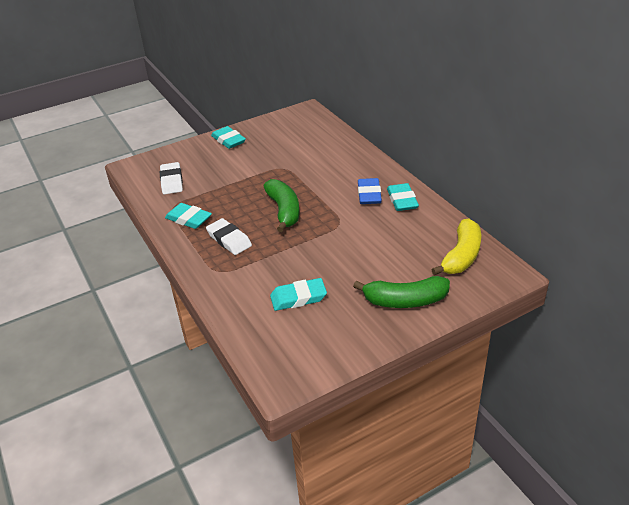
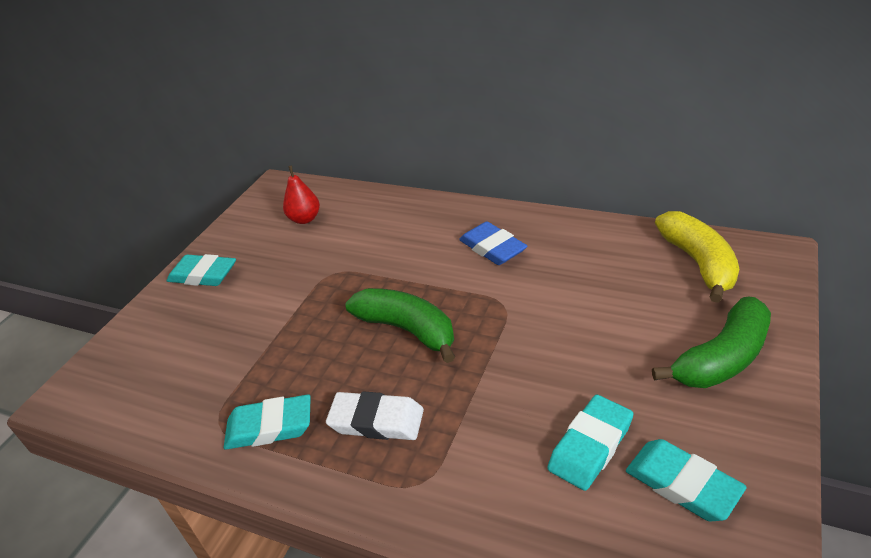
camera: 35 degrees left, 0 degrees up
(172, 181) = (171, 382): white eraser -> none
(300, 134) = (305, 219): none -> red pear
(402, 200) = (541, 235): turquoise eraser -> turquoise eraser (682, 484)

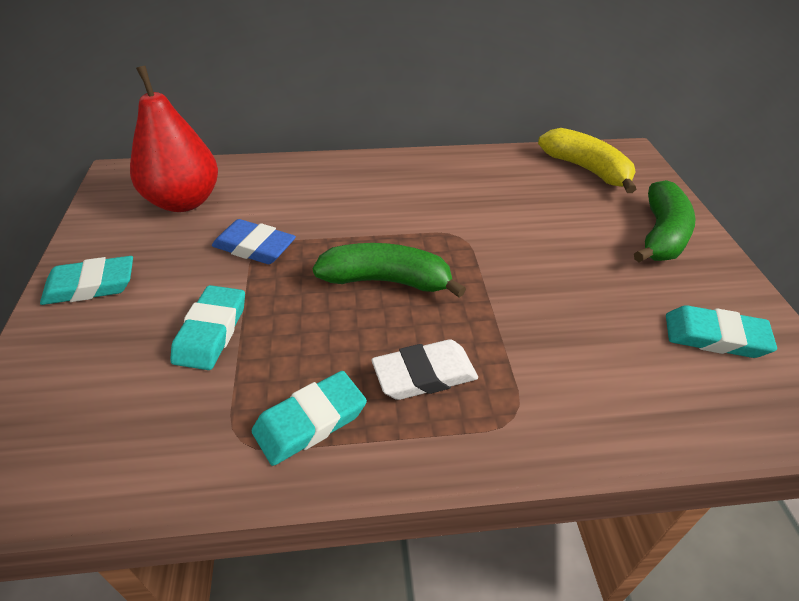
camera: 35 degrees left, 5 degrees up
(305, 219) = (184, 201): red pear -> red pear, size x1.90
(492, 248) = (410, 191): blue eraser -> blue eraser (254, 247)
(590, 446) = (627, 331): turquoise eraser -> turquoise eraser (211, 331)

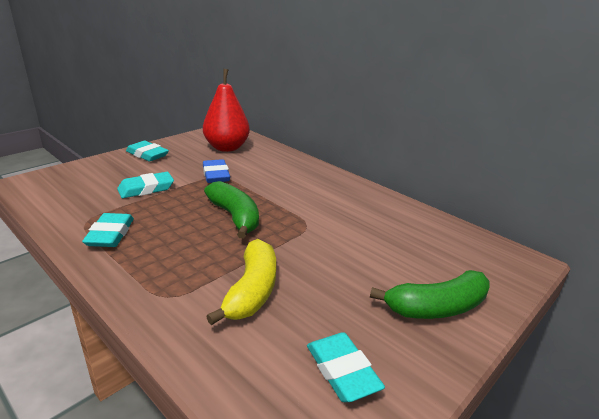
camera: 50 degrees right, 15 degrees down
(310, 421) = (110, 234): turquoise eraser -> turquoise eraser turned 75 degrees clockwise
(424, 374) = (172, 254): white eraser -> none
(586, 169) = (463, 248): yellow banana -> yellow banana (252, 291)

